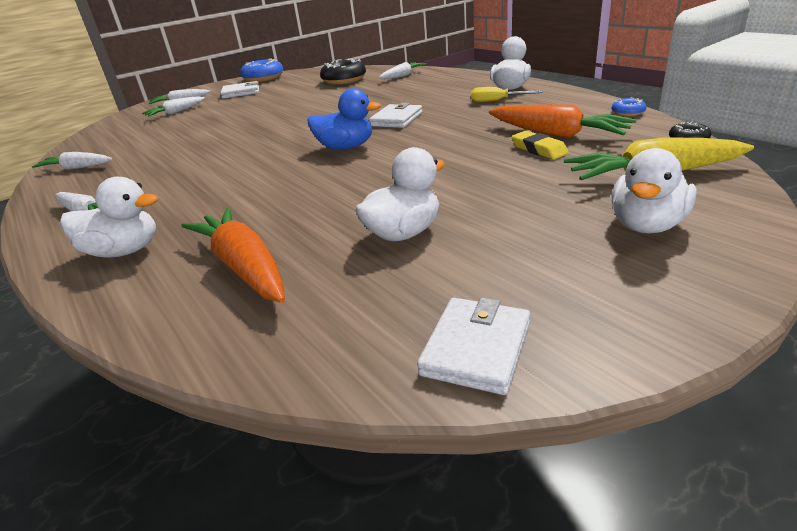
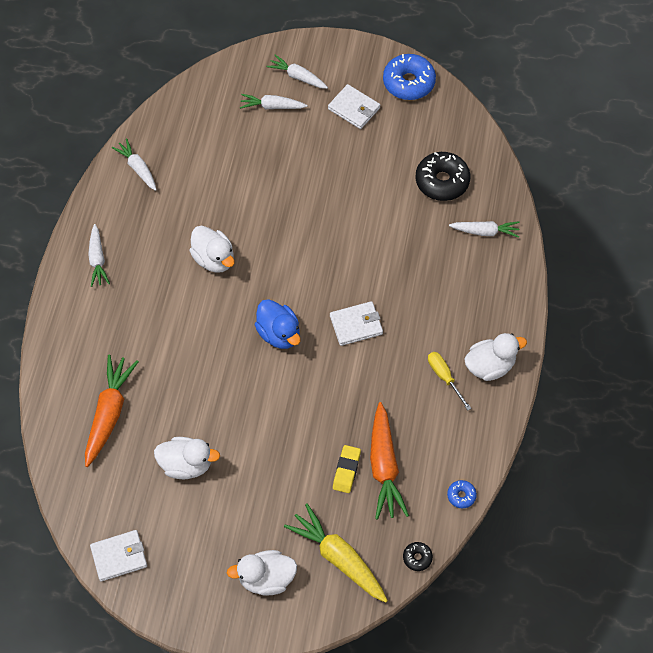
camera: 45 degrees right, 30 degrees up
(124, 251) = (82, 336): white duck -> white duck (214, 259)

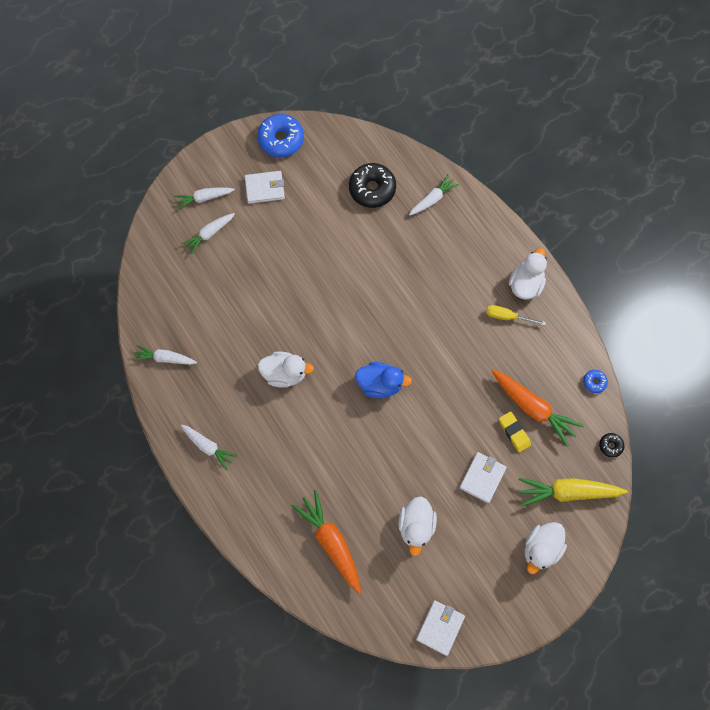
camera: 45 degrees left, 10 degrees up
(186, 464) = (416, 526): white duck -> white duck turned 135 degrees clockwise
(356, 325) = (420, 333): white wallet -> white wallet (482, 478)

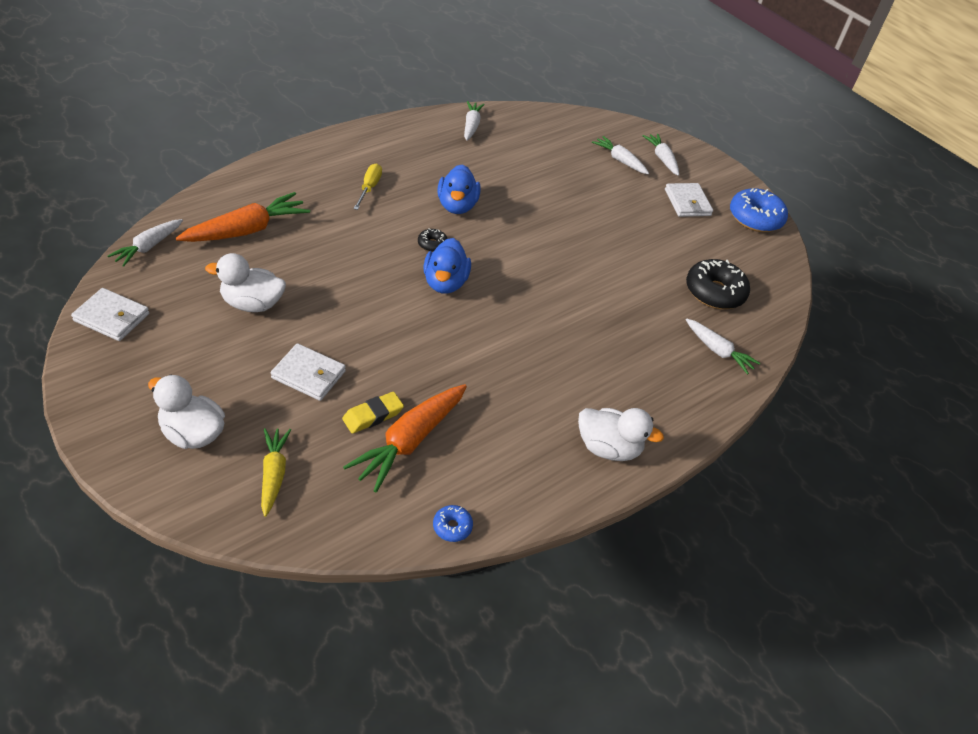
camera: 80 degrees right, 25 degrees down
(208, 447) = (371, 148): white carrot -> white carrot (148, 247)
(285, 373) = (457, 206): white duck -> blue duck
(507, 317) = (552, 421): yellow screwdriver -> yellow screwdriver (369, 188)
(567, 492) = (274, 474): yellow carrot -> yellow carrot, size x0.62
(610, 446) = (343, 540): black donut -> black donut (432, 244)

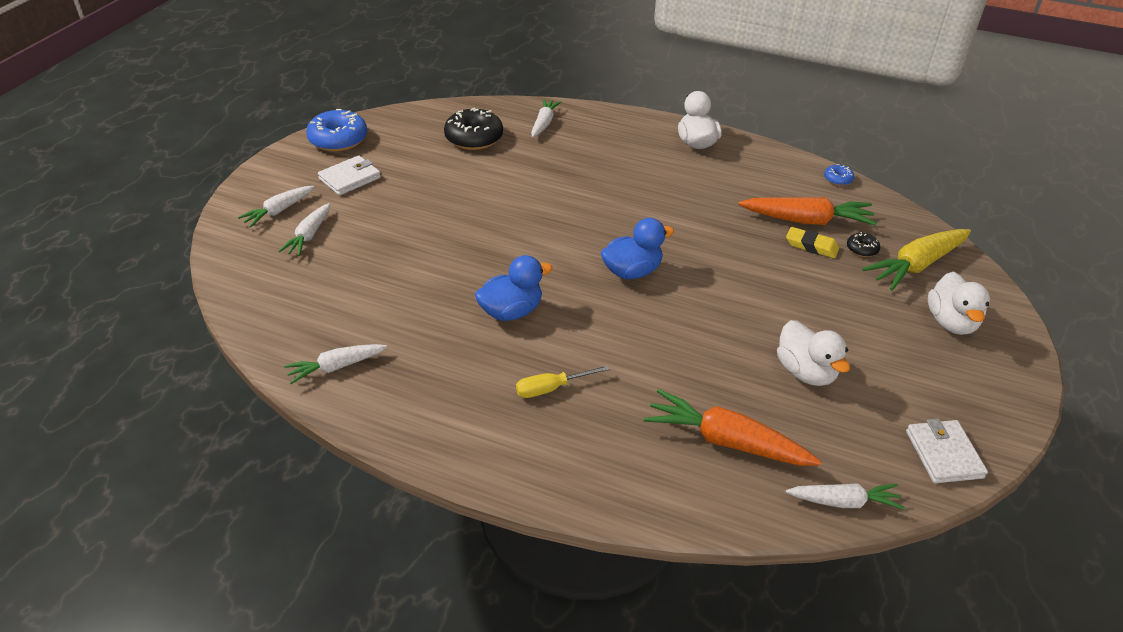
camera: 115 degrees left, 5 degrees down
(274, 474) = (916, 265): yellow carrot -> yellow carrot, size x1.62
(308, 375) = (824, 295): white wallet -> none
(432, 244) = (590, 301): black donut -> black donut (862, 249)

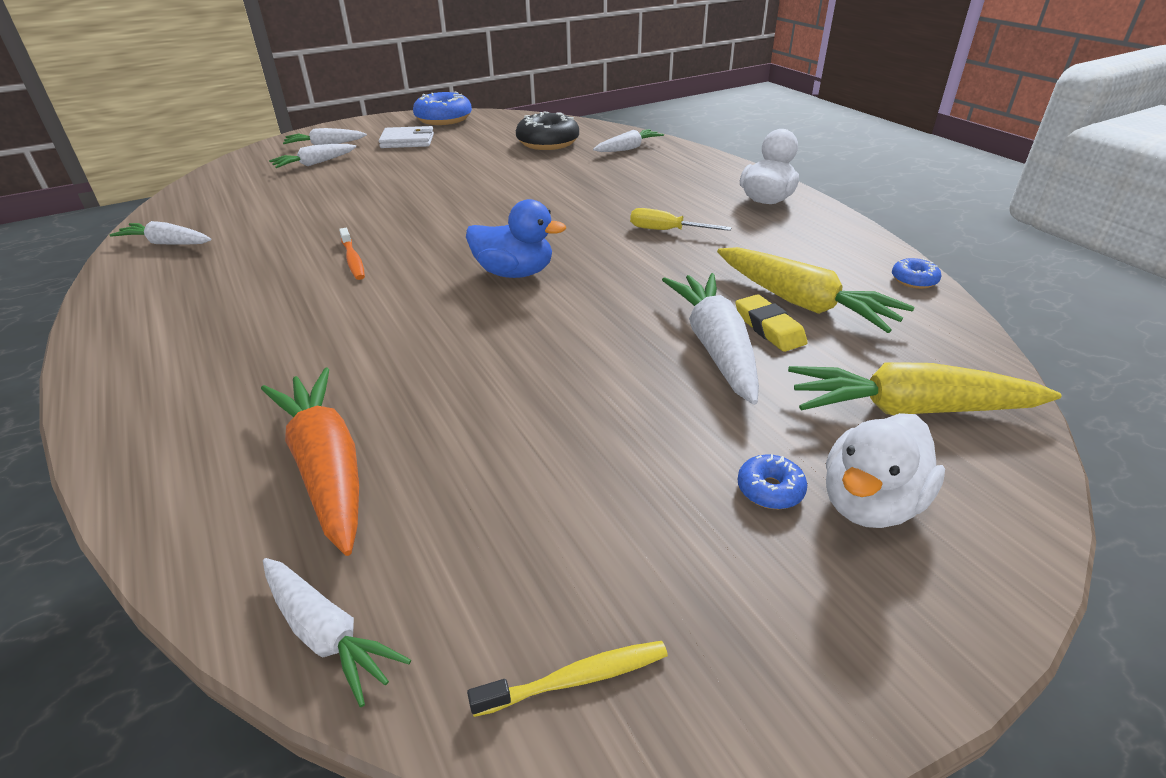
camera: 40 degrees right, 5 degrees down
(511, 311) = (353, 260): blue duck -> orange toothbrush
(551, 388) = (269, 330): yellow screwdriver -> yellow screwdriver (666, 231)
(802, 271) = (715, 346): none -> white carrot
(805, 372) = (544, 449): white duck -> none
(807, 221) = (802, 303): orange carrot -> yellow carrot
(862, 249) = (842, 358): black donut -> none
(912, 337) = (770, 490): none -> blue donut
(944, 454) = (576, 679): white wallet -> yellow toothbrush

